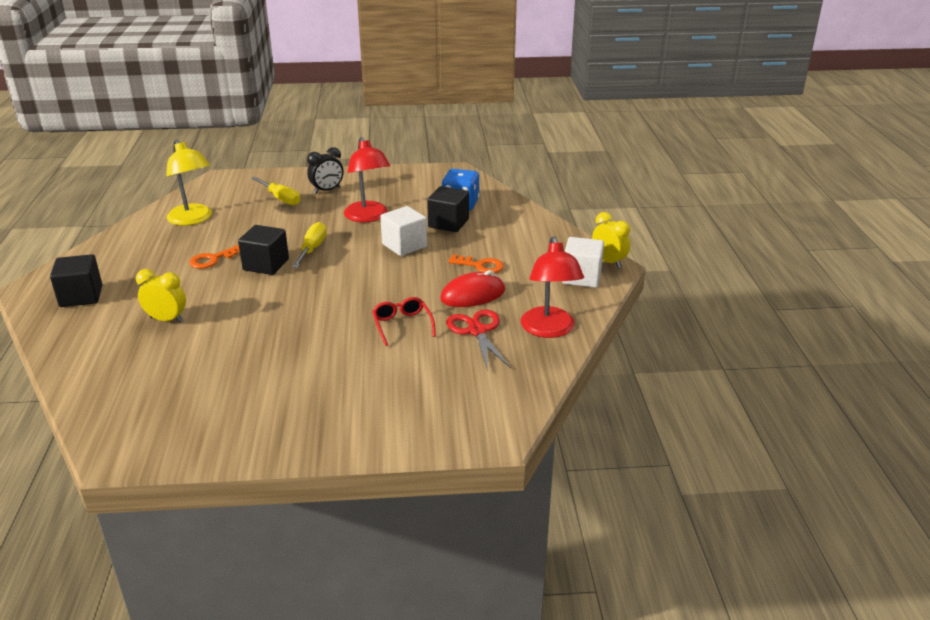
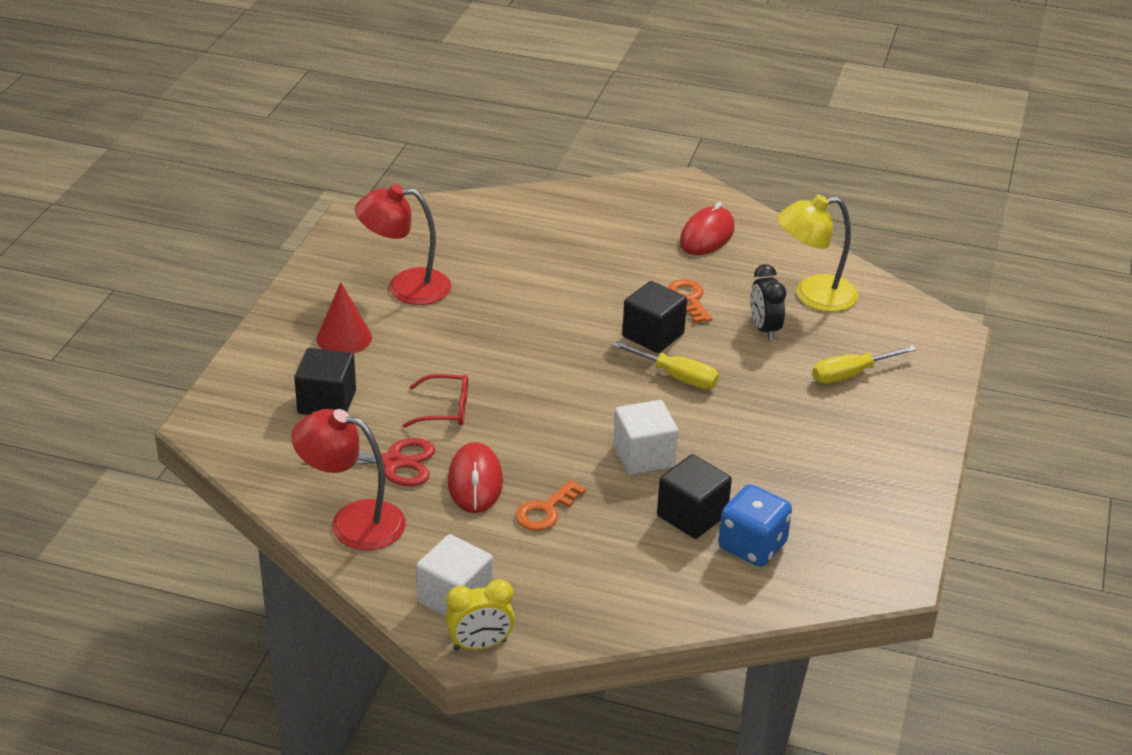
camera: 110 degrees right, 5 degrees up
(81, 296) = (649, 211): black cube -> black cube (327, 402)
(118, 266) = (707, 236): none -> red mouse
(166, 319) = (565, 257): yellow clock -> none
(327, 190) = (864, 421): black clock -> black clock (764, 329)
(334, 398) = (344, 338): none -> red cone
(368, 217) = (751, 443): red lamp -> red lamp (405, 287)

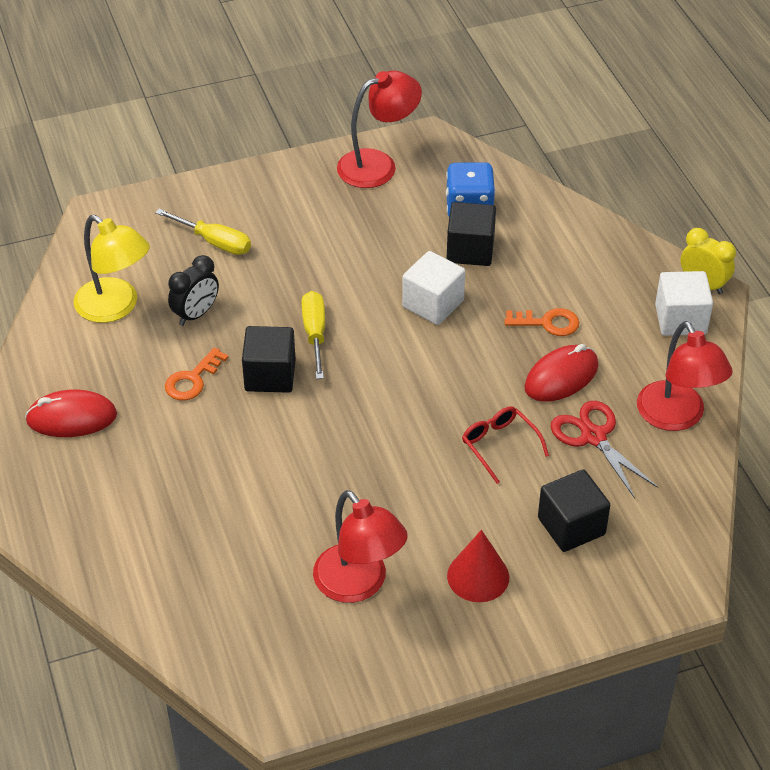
camera: 125 degrees left, 10 degrees up
(879, 521) = (378, 165): none -> red lamp

